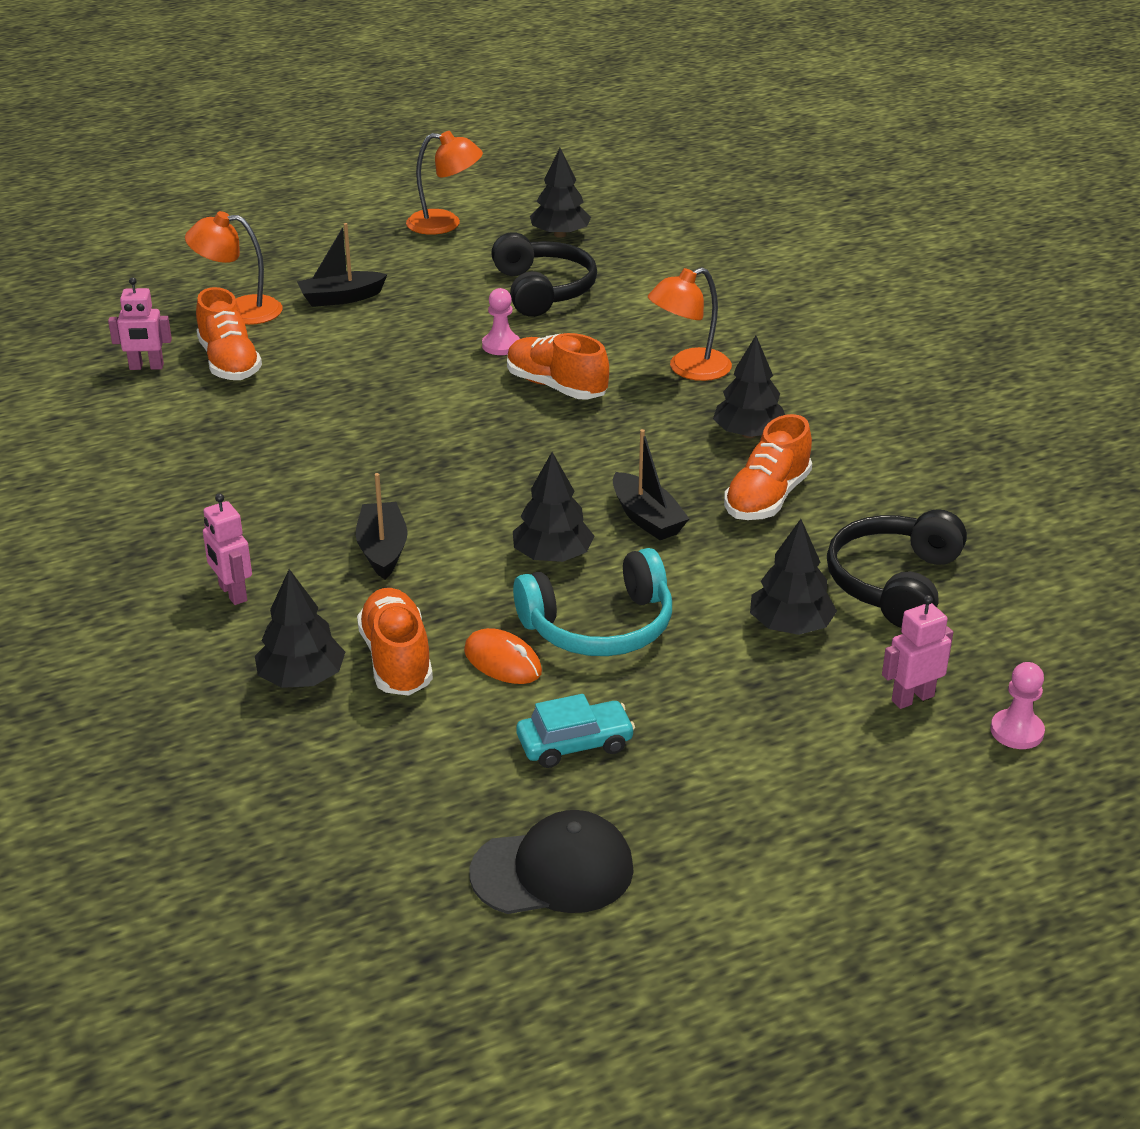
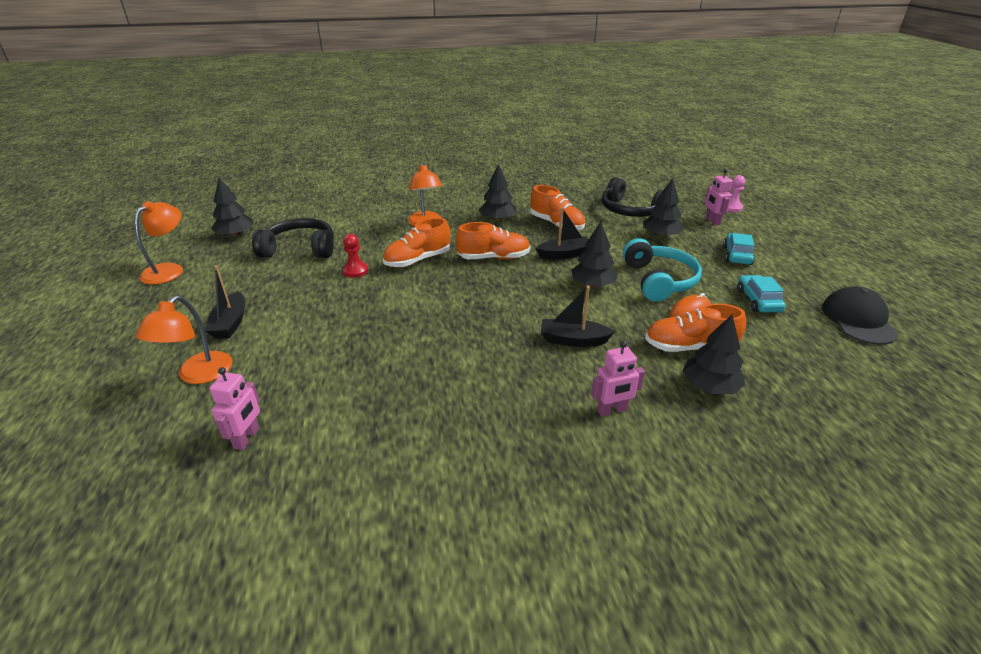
camera: 75 degrees left, 0 degrees up
(229, 363) = (281, 387): orange shoe -> orange shoe (493, 258)
(501, 345) = (355, 271): pink pawn -> red pawn
(754, 727) = (737, 255): none -> turquoise car

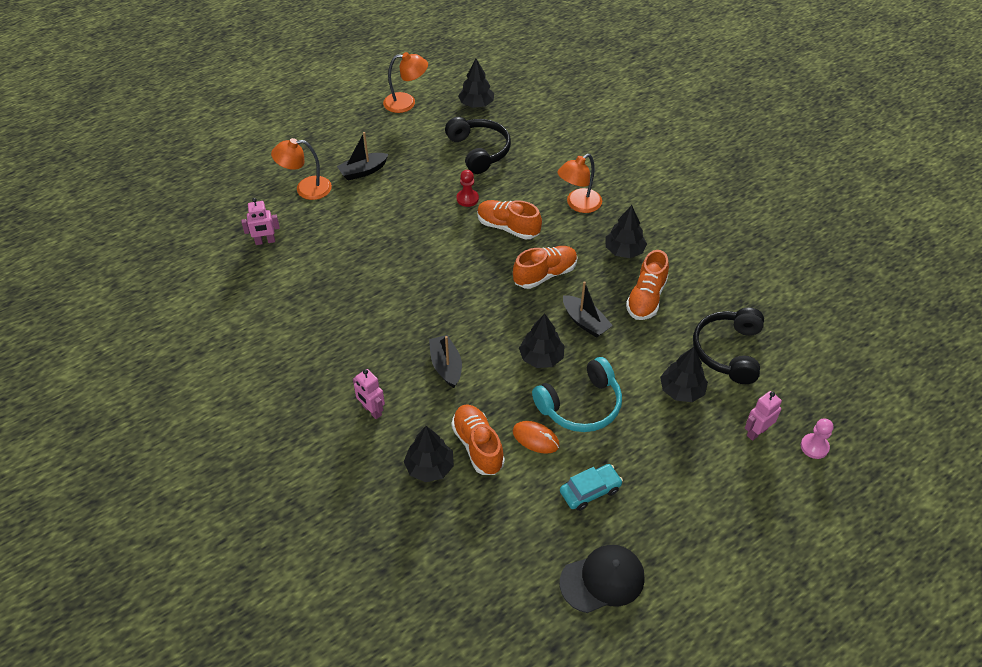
camera: 65 degrees right, 15 degrees up
(493, 258) = (545, 274): orange shoe -> orange shoe turned 90 degrees counterclockwise
(737, 255) = (680, 464): turquoise car -> none

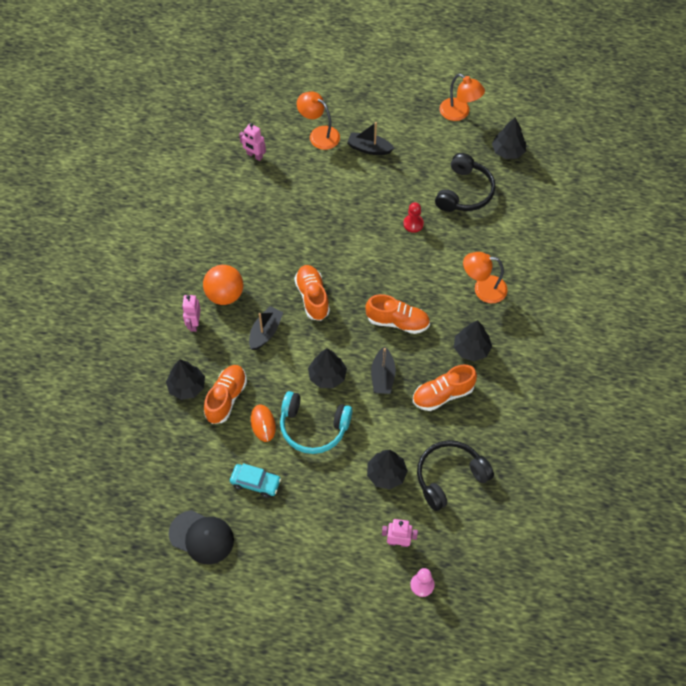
camera: 45 degrees right, 10 degrees up
(372, 366) = (225, 295): none -> orange ball
(508, 227) = (414, 267): orange shoe -> orange shoe (312, 297)

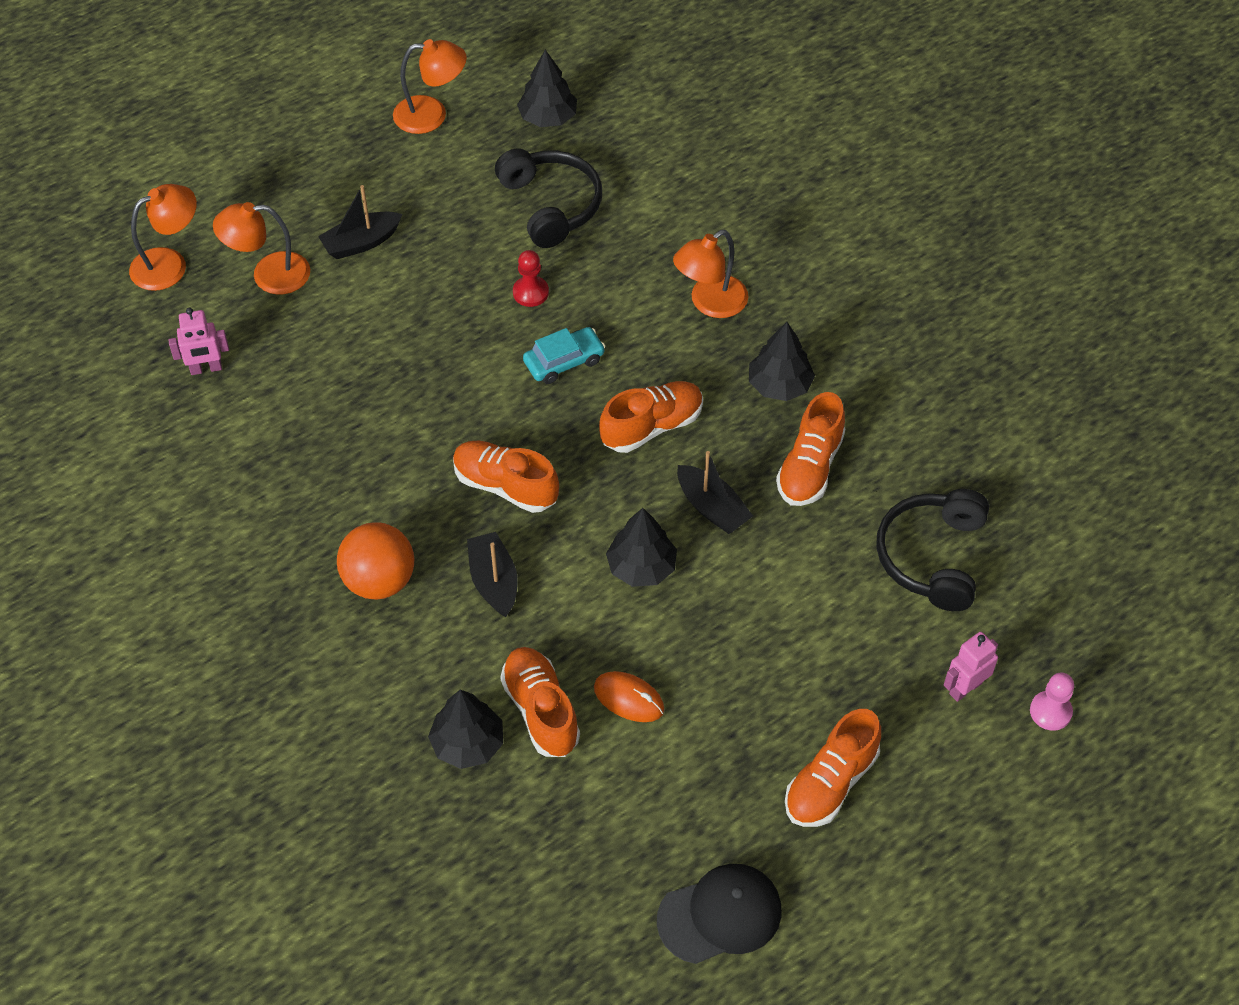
camera: 45 degrees left, 5 degrees down
(194, 324) = (379, 654): pink robot -> none
(255, 483) = (708, 780): turquoise car -> turquoise car (564, 361)
(287, 101) = (169, 264): none -> orange lamp
(300, 528) = (830, 783): none -> orange shoe
(313, 427) = (699, 646): turquoise headphones -> none
(386, 474) = (855, 621): black tree -> none

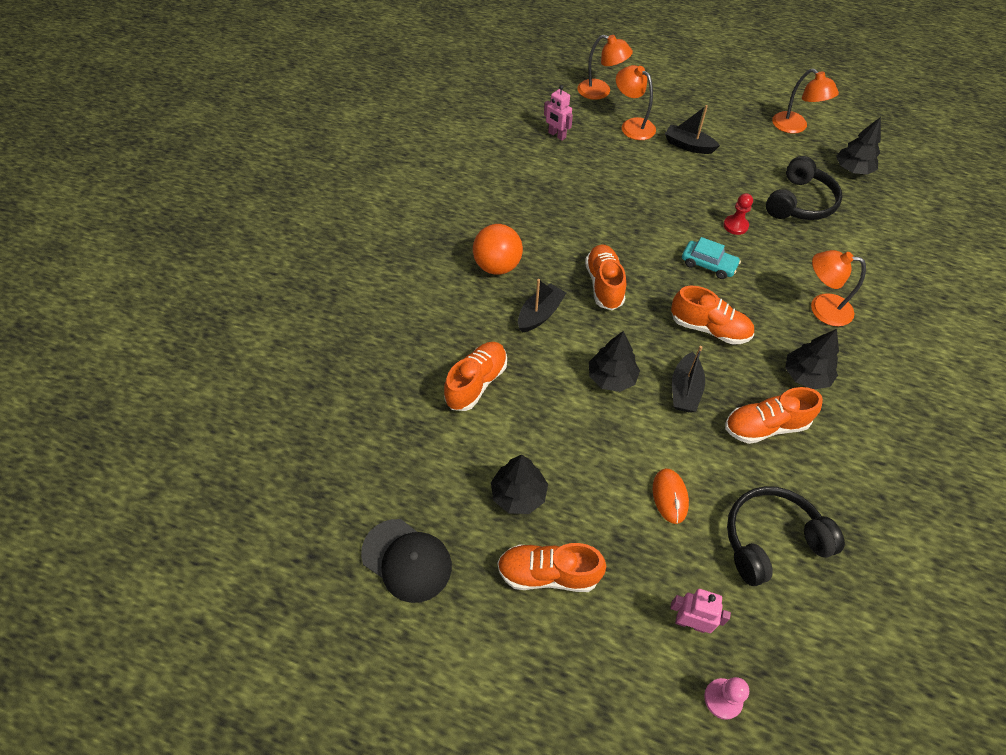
camera: 55 degrees right, 0 degrees up
(468, 743) = (429, 361): black tree -> black tree (518, 494)
(629, 699) = (518, 422): orange mouse -> orange mouse (670, 496)

